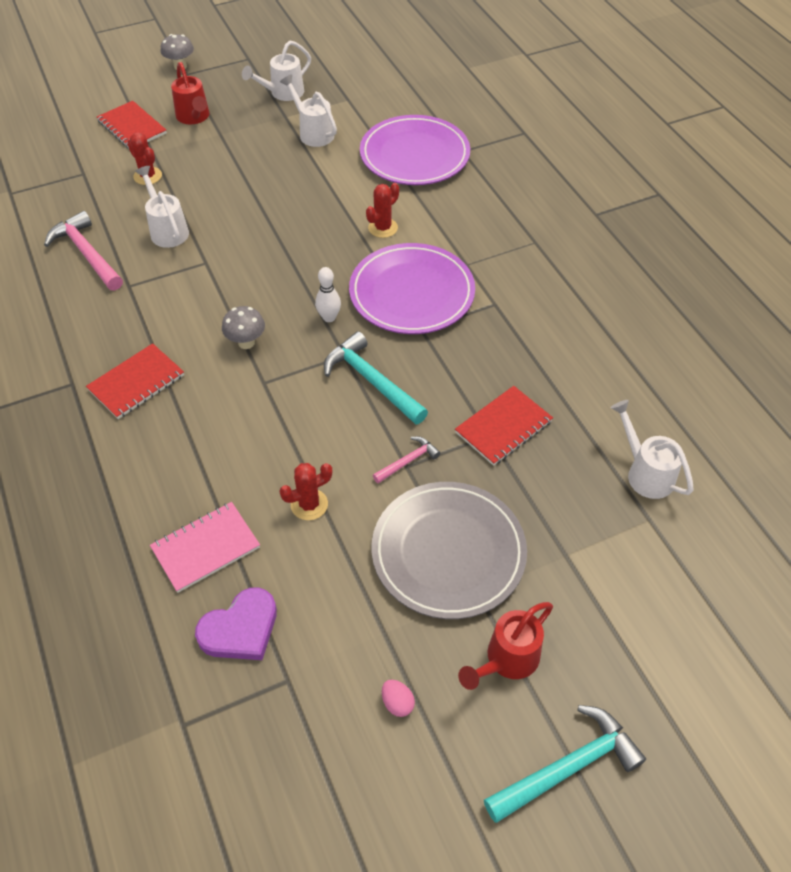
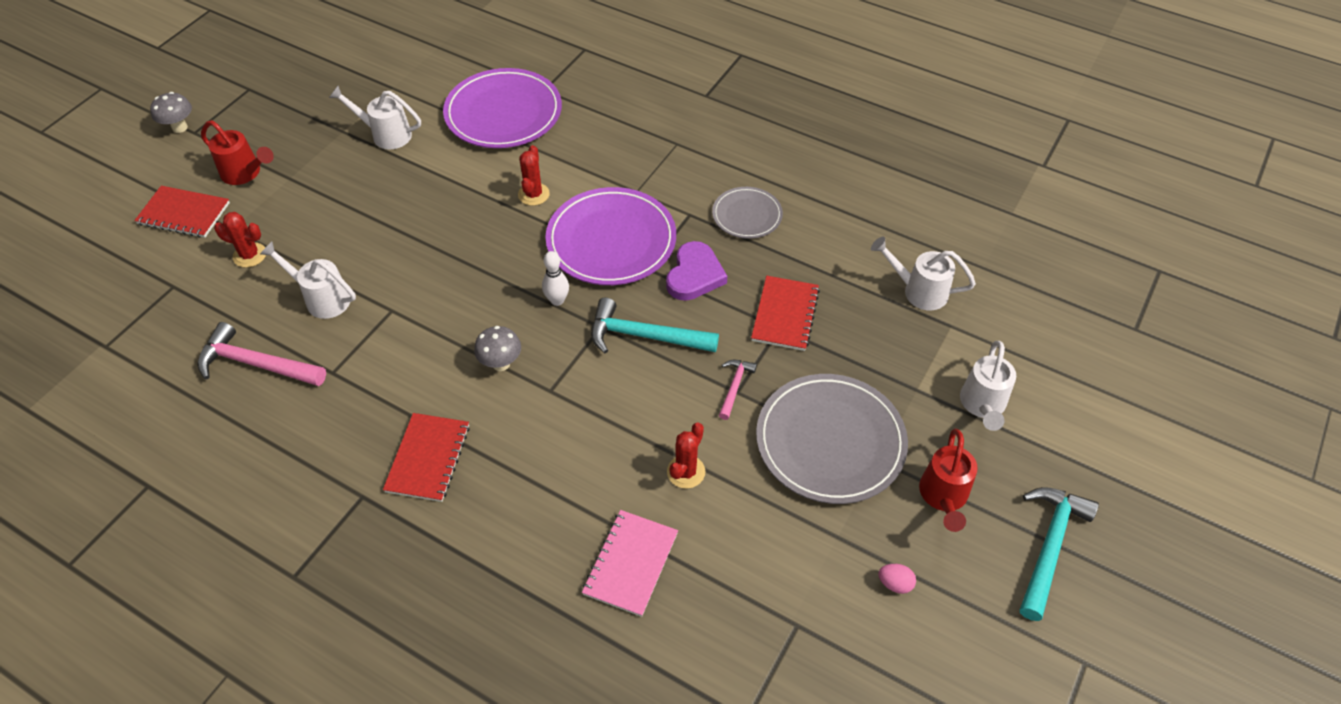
camera: 35 degrees left, 0 degrees up
(240, 629) = (722, 610): purple heart -> purple heart (694, 275)
(283, 93) = (319, 109): white watering can -> white watering can (982, 405)
(543, 329) = (747, 215): none -> grey plate

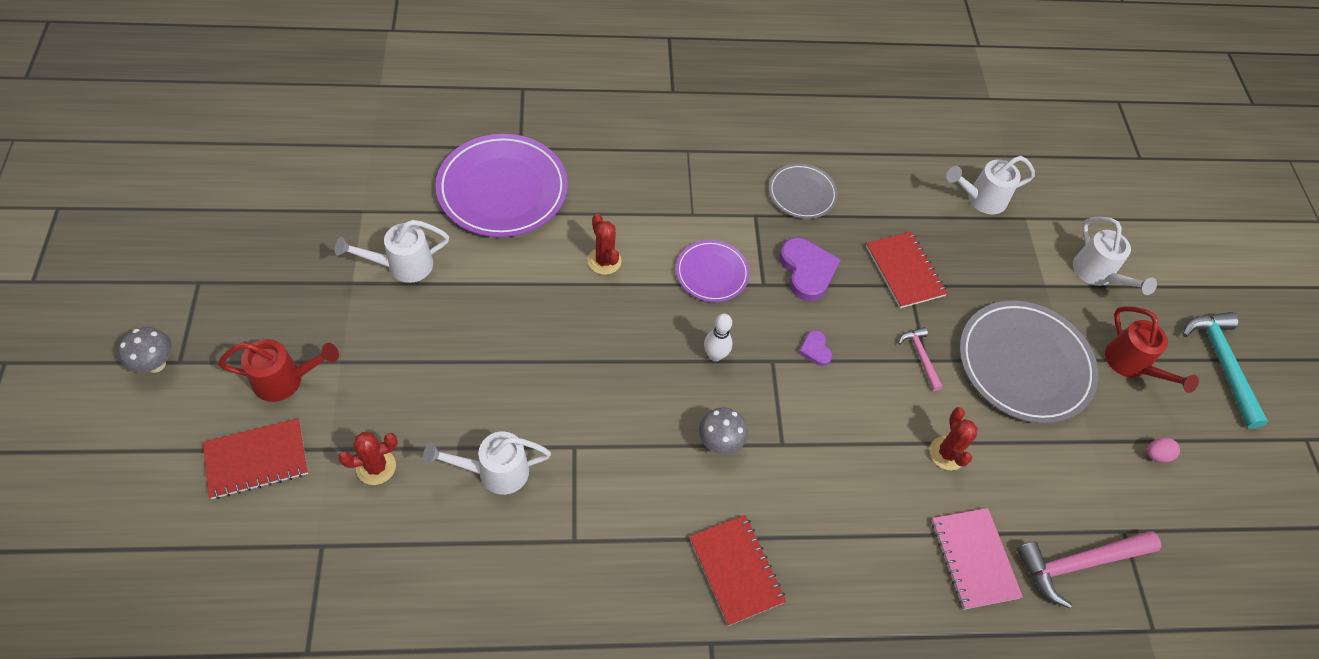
camera: 40 degrees left, 5 degrees up
(256, 364) = (491, 576): pink hammer -> pink hammer (1079, 564)
(611, 240) = (712, 273): purple plate -> purple plate, size x0.55
(644, 336) = (815, 350): turquoise hammer -> purple heart

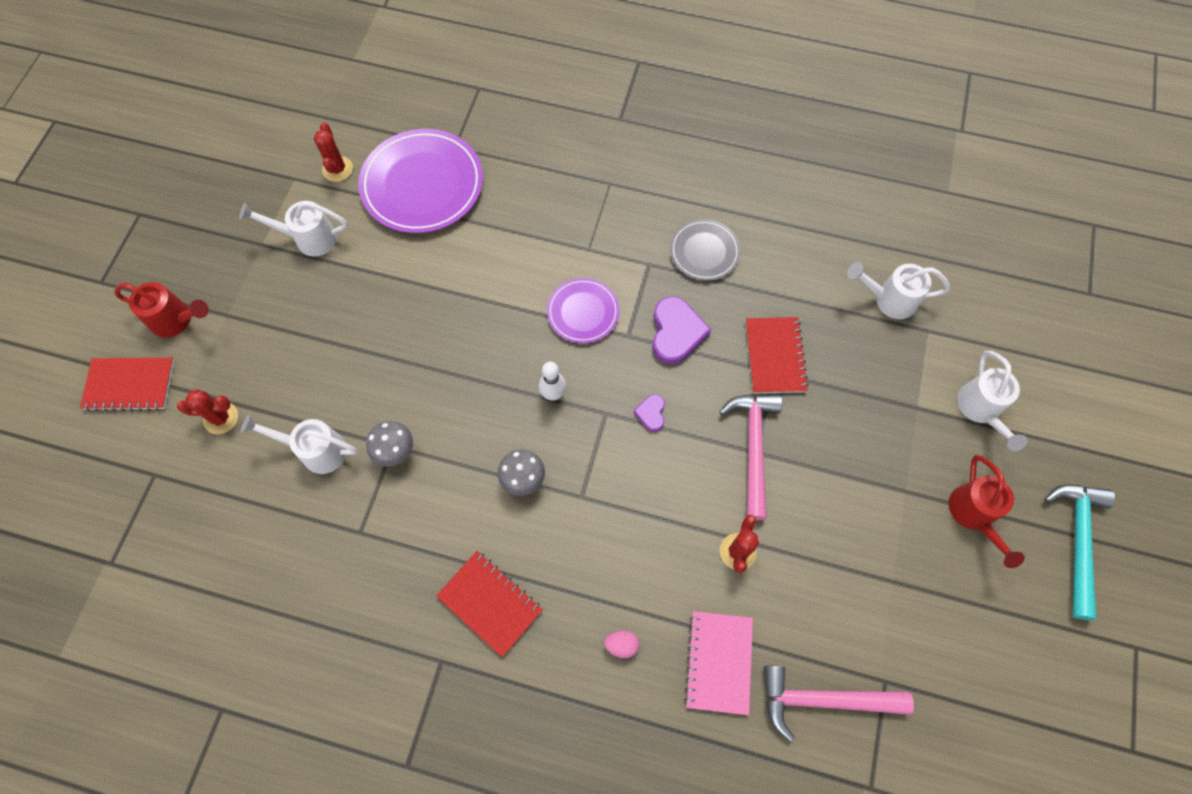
camera: 25 degrees right, 10 degrees up
(156, 364) = (82, 279): grey mushroom -> grey mushroom (395, 451)
(604, 261) = (487, 276): red cactus -> red cactus (337, 169)
(736, 570) = (490, 603): red notebook -> red notebook turned 45 degrees counterclockwise
(920, 357) = (753, 448): pink hammer -> pink hammer, size x1.87
(1024, 364) = (858, 484): grey plate -> none
(1156, 455) = (957, 616): pink egg -> pink egg (621, 645)

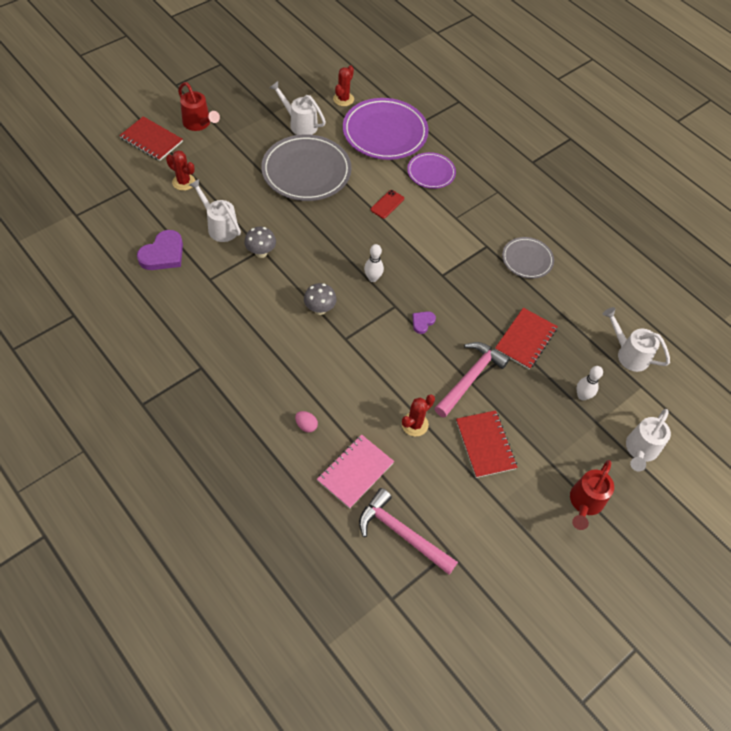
camera: 30 degrees right, 10 degrees down
(367, 300) = (306, 171): none -> grey plate
(490, 603) = (251, 357): red notebook -> red notebook (485, 445)
(497, 282) = (387, 204): none -> red phone
(583, 312) = (425, 248): purple plate -> purple plate (431, 172)
(676, 332) = (473, 291): purple heart -> purple heart (163, 254)
(880, 385) = (582, 396): none -> white bowling pin
(1077, 541) = (645, 563): turquoise hammer -> none

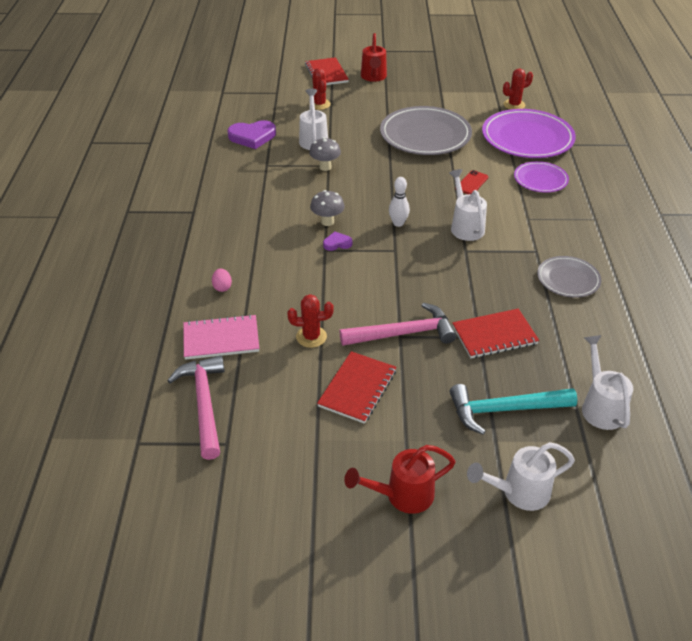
camera: 45 degrees right, 15 degrees down
(300, 124) = (456, 106): white watering can -> white watering can (465, 226)
(387, 204) = (471, 183): red phone -> red phone turned 45 degrees counterclockwise
(422, 322) = (406, 273): purple heart -> purple heart (337, 243)
(582, 396) = (504, 410): white bowling pin -> turquoise hammer

